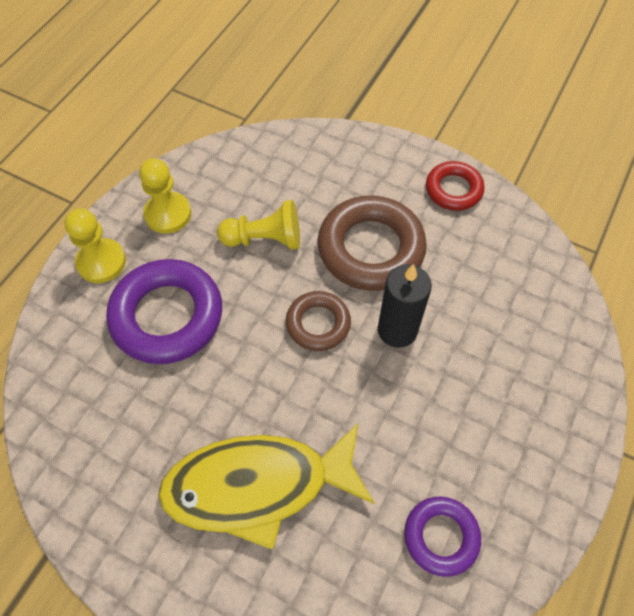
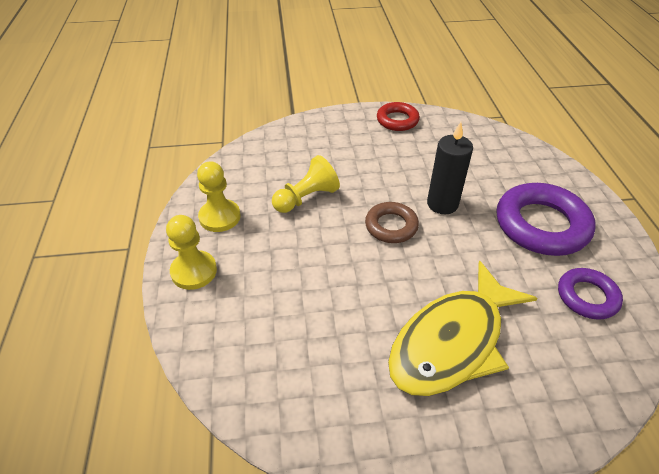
camera: 35 degrees left, 15 degrees down
(167, 316) = (281, 277): purple ring -> purple ring (541, 225)
(371, 249) = (381, 171): brown ring -> none

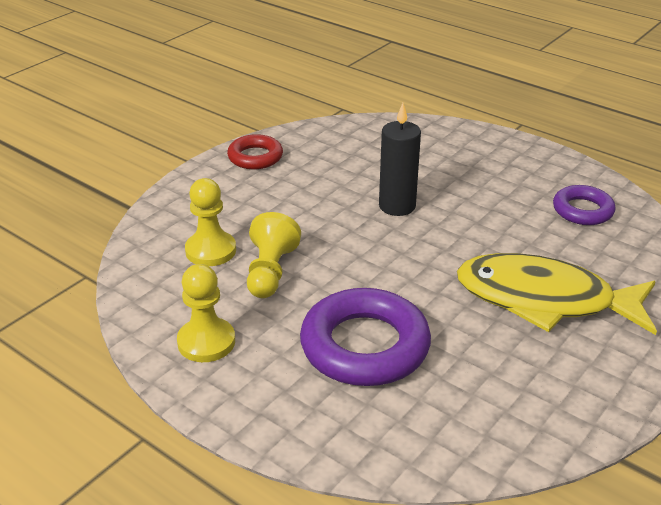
camera: 45 degrees left, 10 degrees down
(194, 271) = (257, 403): yellow pawn -> yellow pawn (211, 250)
(391, 226) = (381, 248): brown ring -> none
(452, 342) = (544, 300): yellow fish -> yellow fish turned 105 degrees clockwise
(541, 225) = (490, 179): purple ring -> purple ring (365, 346)

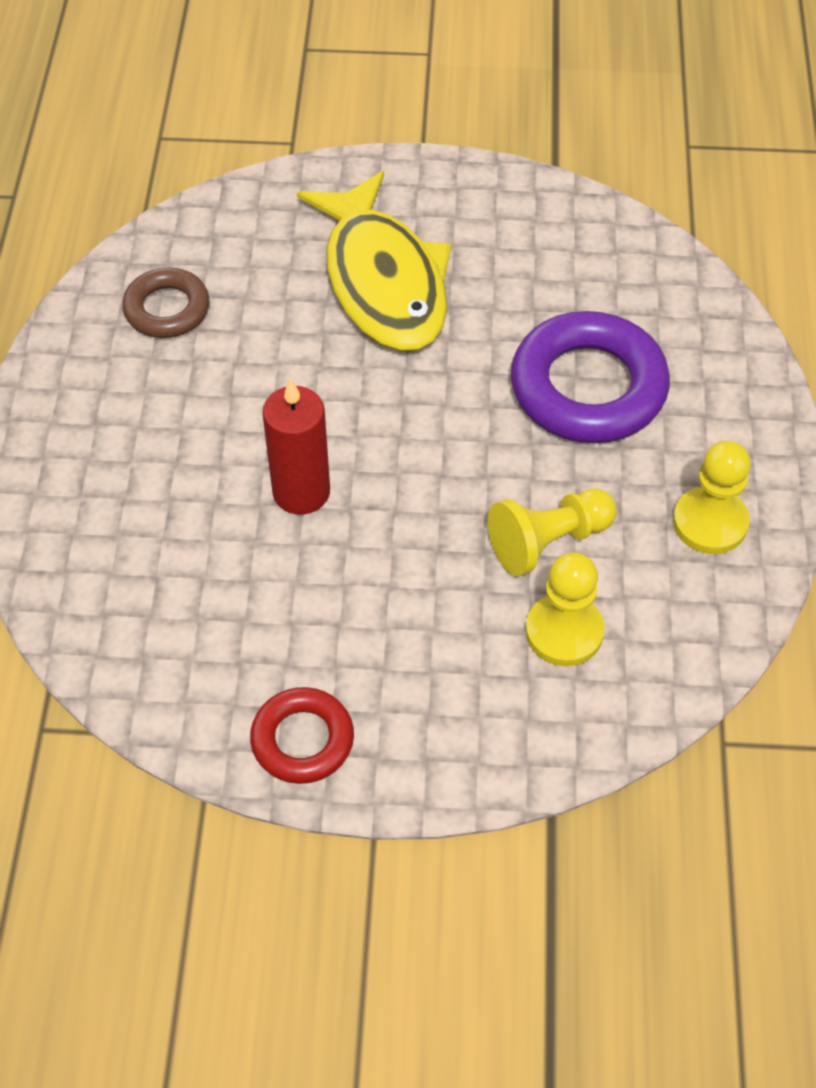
camera: 125 degrees left, 20 degrees up
(397, 206) = (301, 492): black candle -> red candle
(582, 210) = (167, 309): purple ring -> brown ring

